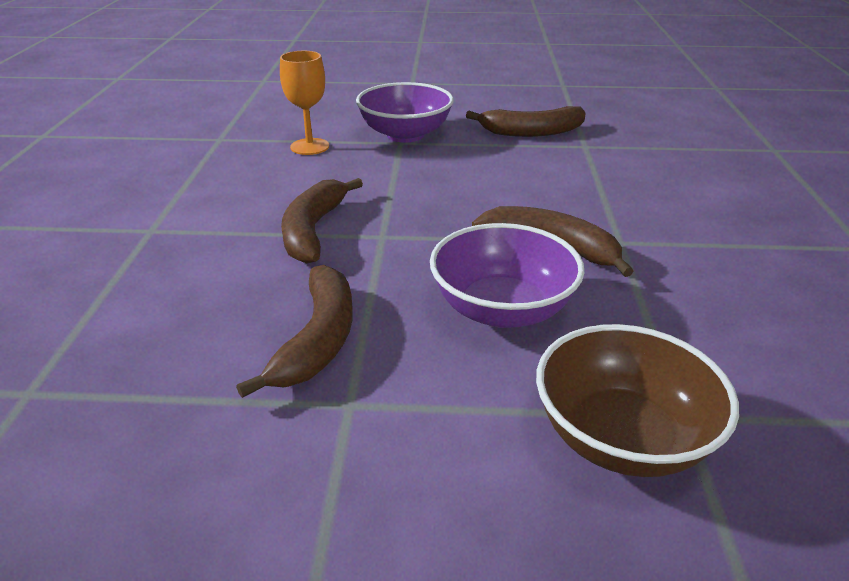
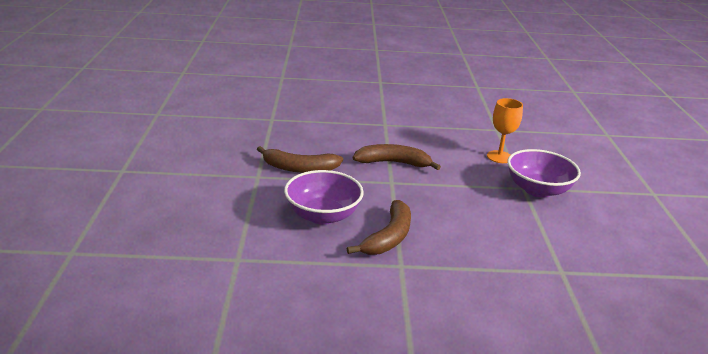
camera: 85 degrees right, 5 degrees down
(531, 132) = (576, 246): brown banana -> none
(622, 437) = (227, 239): brown bowl -> none

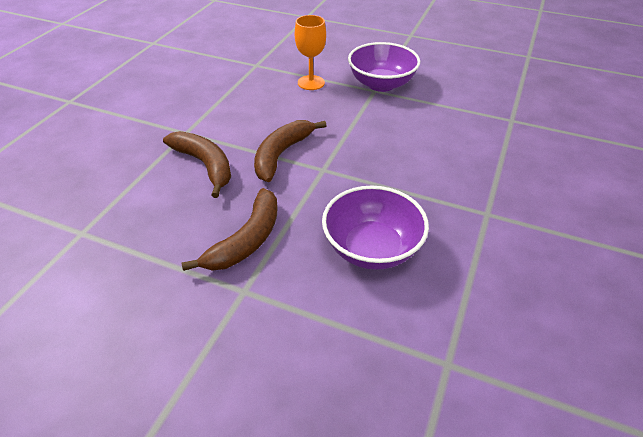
camera: 65 degrees left, 15 degrees up
(389, 237) = (433, 206): brown banana -> brown banana (205, 165)

